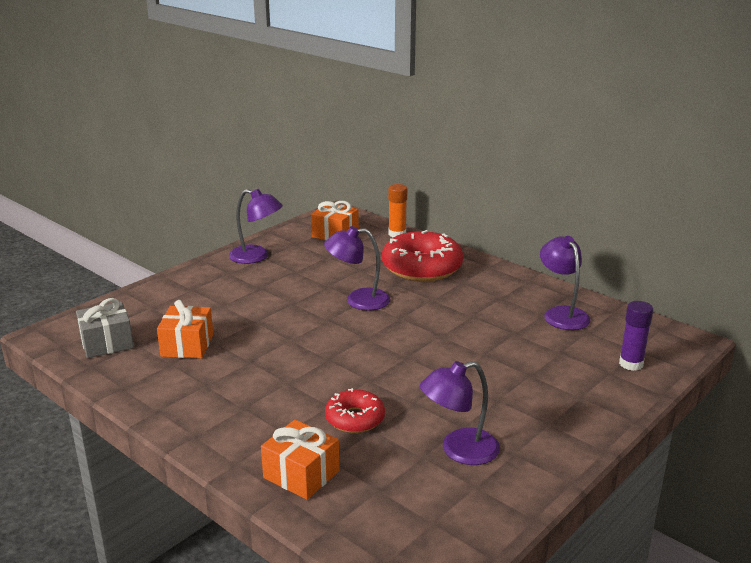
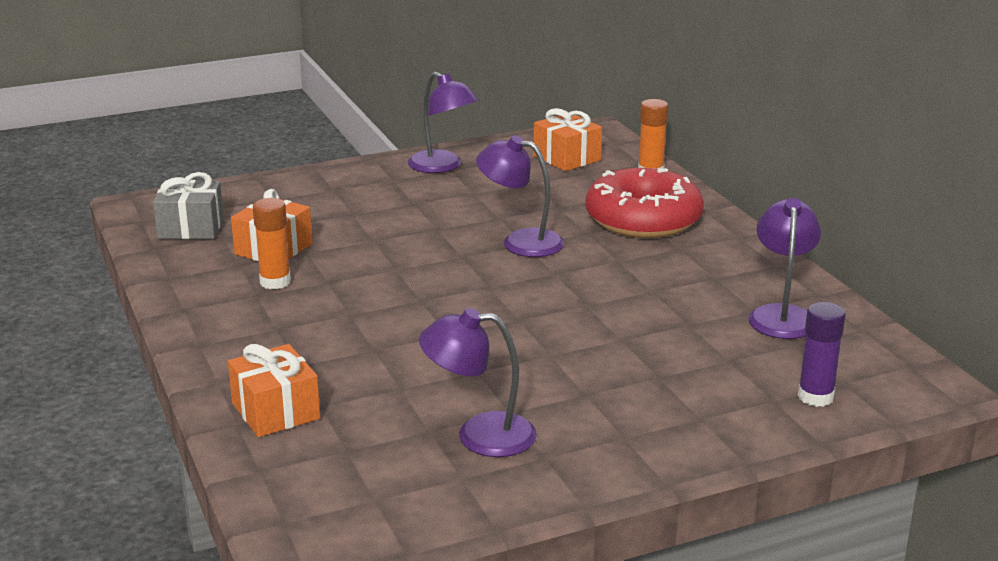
camera: 25 degrees right, 0 degrees up
(211, 371) = (275, 282): none -> orange glue stick
(355, 418) = (389, 370): red donut -> none

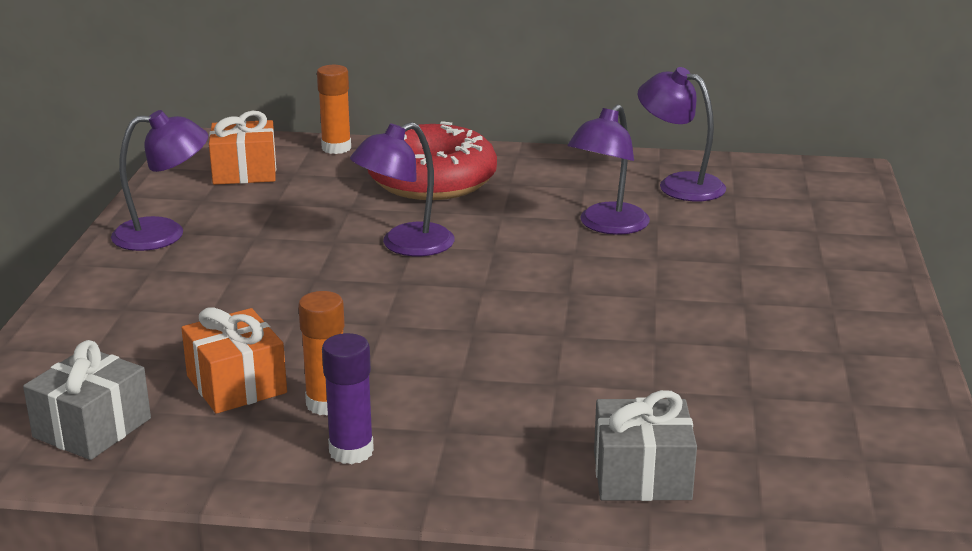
camera: 60 degrees left, 0 degrees up
(276, 411) = (642, 475): orange gift -> grey gift
(479, 435) = (781, 372): purple lamp -> purple lamp (607, 226)
(815, 397) = (825, 215): purple glue stick -> purple glue stick (351, 451)

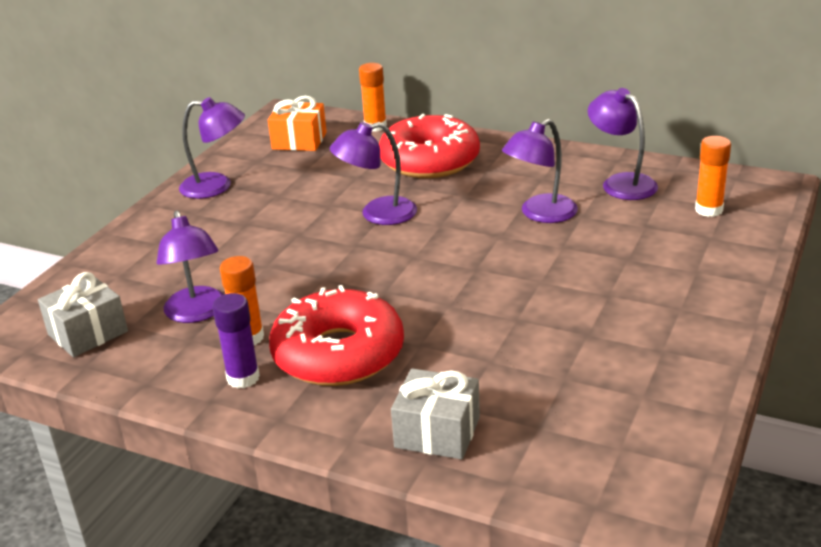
camera: 20 degrees right, 5 degrees up
(236, 384) = (197, 313): orange gift -> purple lamp
(459, 406) = (338, 353): none -> red donut
(795, 203) = (709, 210): none -> orange glue stick

